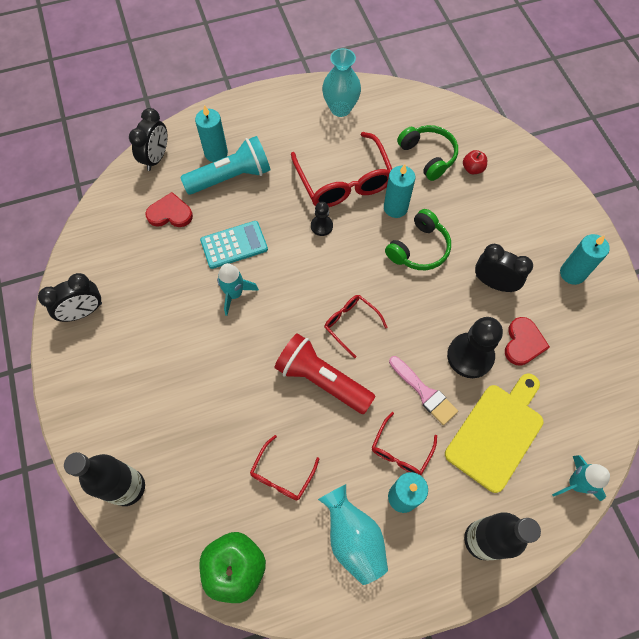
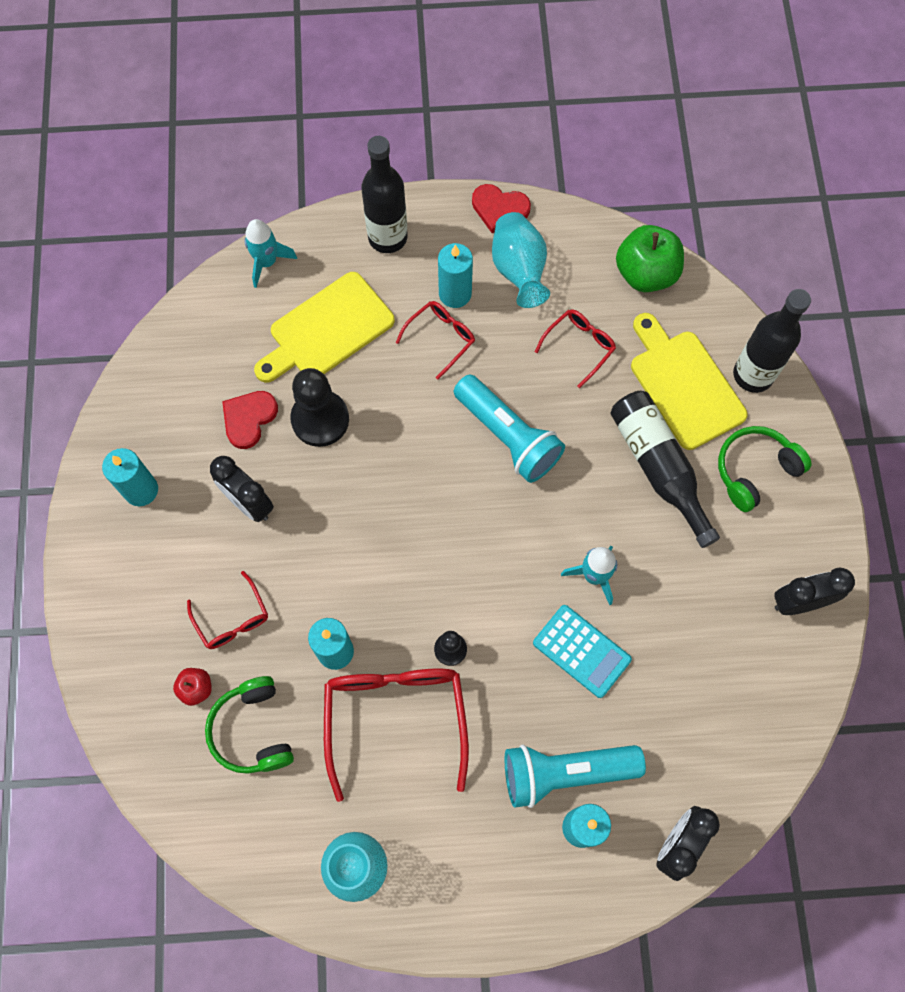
camera: 165 degrees left, 5 degrees up
(170, 213) = (667, 730): red heart -> red heart (499, 209)
(186, 462) = (684, 385): none -> yellow cutting board
(199, 385) = (658, 467): none -> black bottle
(234, 245) = (581, 651): turquoise calculator -> turquoise calculator turned 135 degrees counterclockwise
(322, 379) = (508, 436): red flashlight -> turquoise flashlight
(351, 324) = (452, 495): red glasses -> red glasses (232, 618)
(419, 249) = (326, 578): green headphones -> green headphones (755, 470)
(424, 392) = (391, 392): pink brush -> none

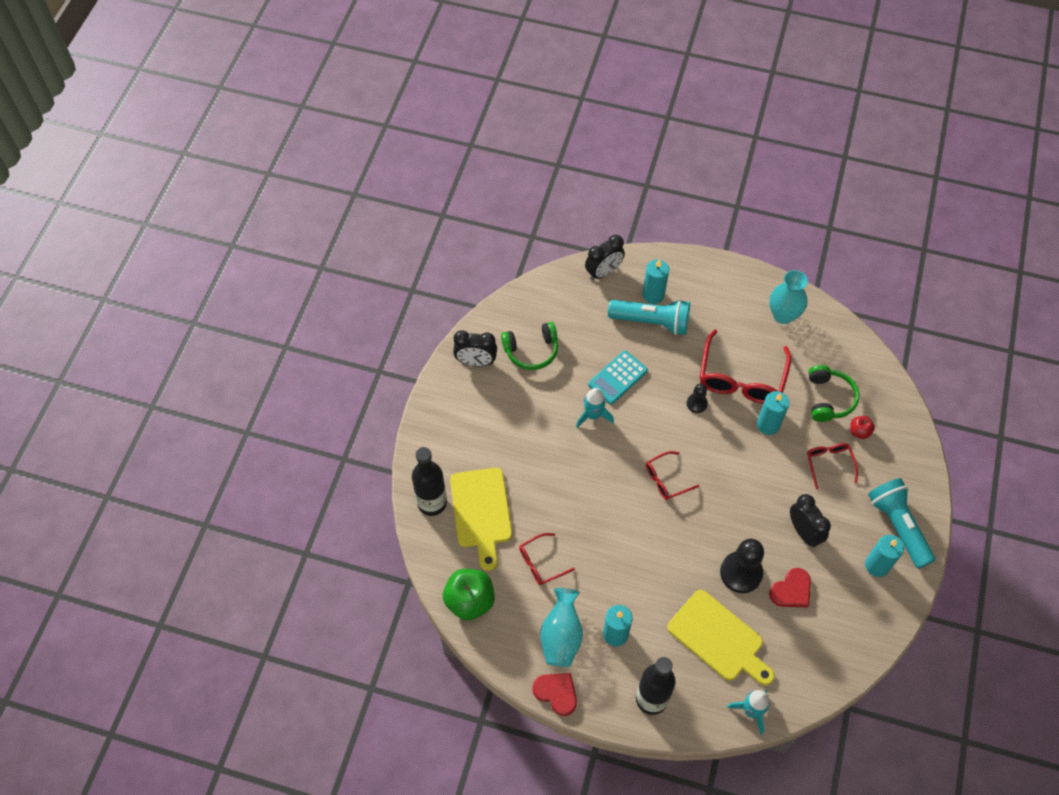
camera: 160 degrees left, 10 degrees down
(327, 330) = (719, 638): yellow cutting board -> yellow cutting board turned 60 degrees clockwise
(440, 339) = (638, 603): red glasses -> red glasses (667, 479)
(508, 436) = (615, 517): turquoise flashlight -> turquoise flashlight (898, 526)
(581, 651) = (617, 378): turquoise calculator -> turquoise calculator turned 105 degrees counterclockwise
(658, 467) = (523, 465): black bottle -> none
(755, 470) = (463, 443): green headphones -> green headphones (531, 351)

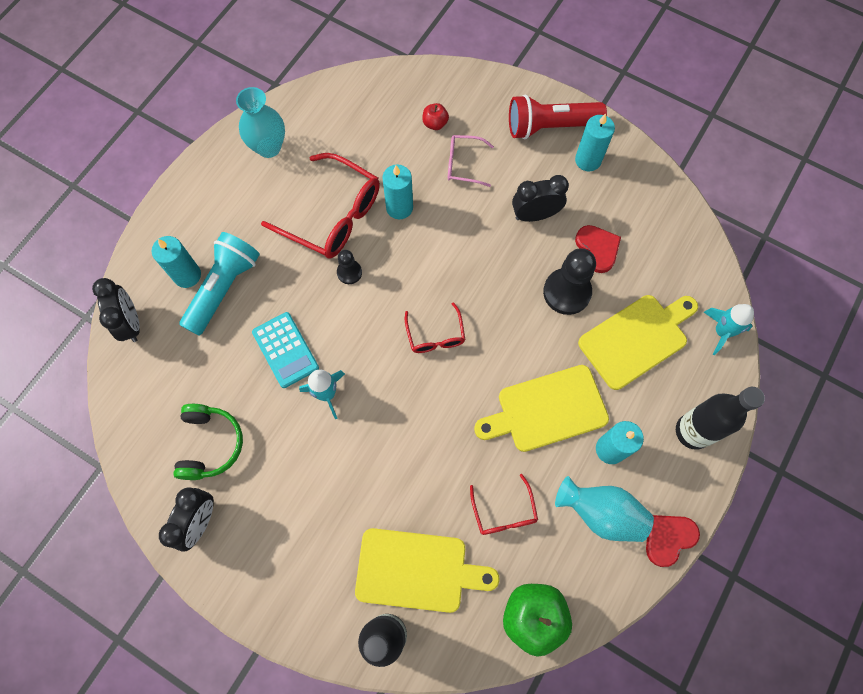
camera: 75 degrees left, 10 degrees up
(632, 578) = (547, 410): none -> yellow cutting board
(829, 398) = (387, 138): green headphones -> none
(829, 464) = (464, 164): red glasses -> pink glasses
(898, 526) = (550, 126): turquoise flashlight -> red flashlight

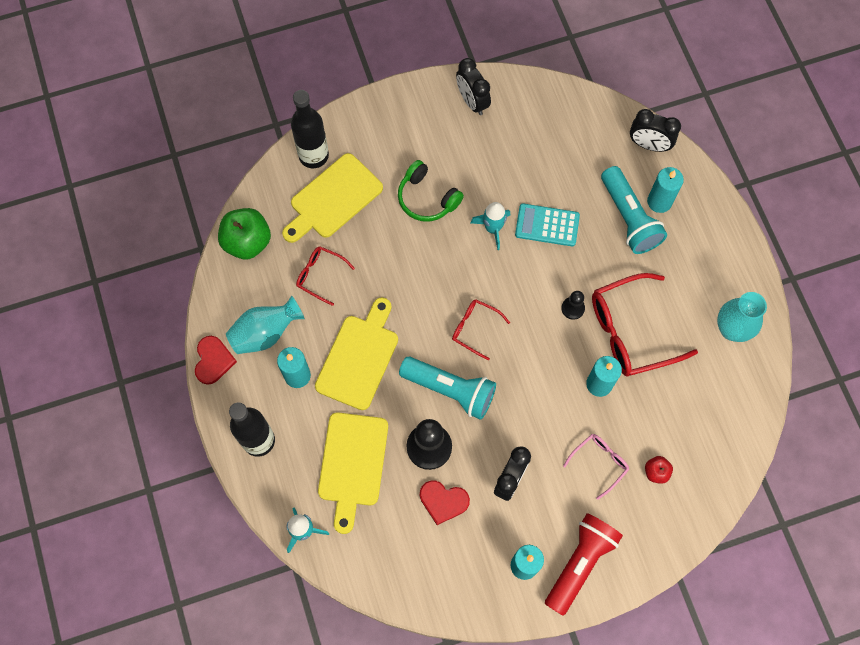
camera: 130 degrees right, 0 degrees up
(210, 444) = (518, 138): green headphones -> green headphones (427, 198)
(506, 313) = (450, 390): none -> turquoise flashlight

